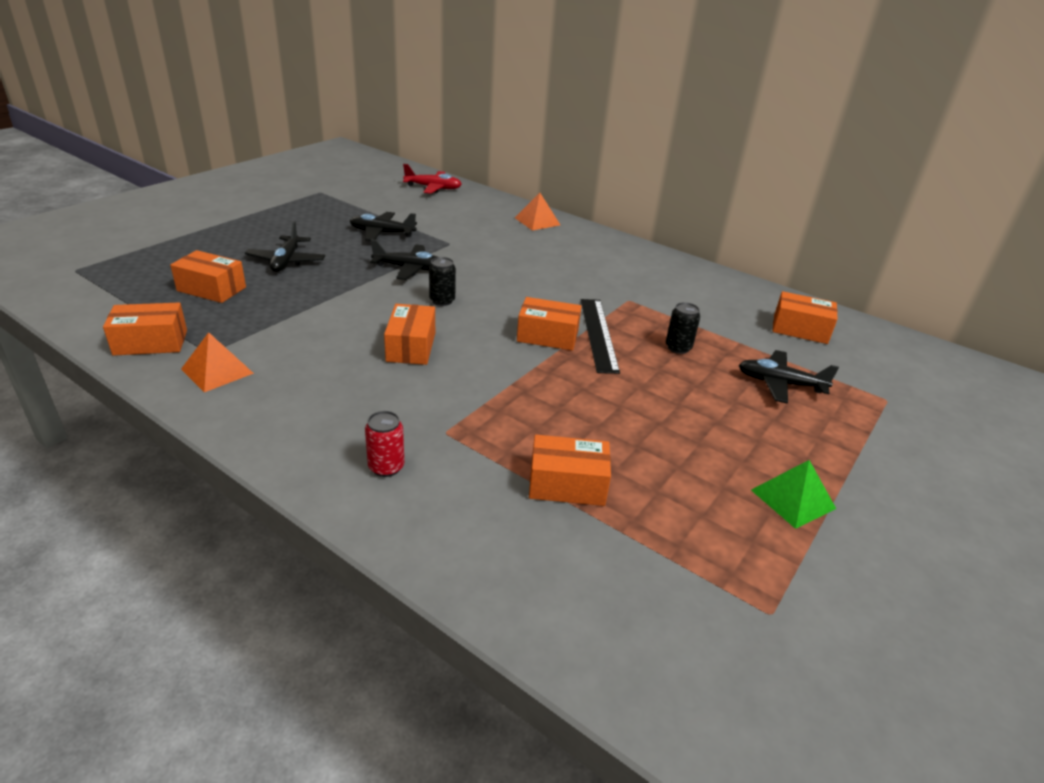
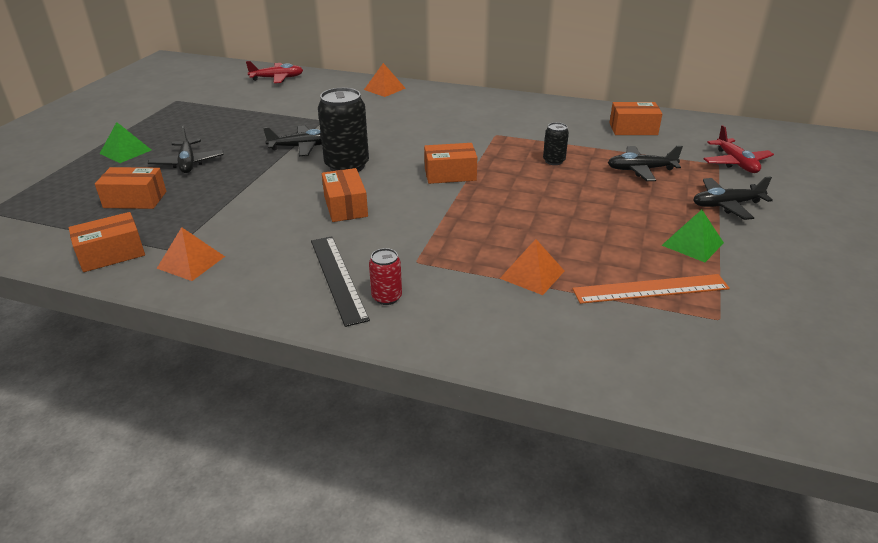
camera: 15 degrees left, 0 degrees up
(237, 236) = (125, 151): none -> green pyramid
(382, 233) = (257, 123): black plane -> black plane (726, 205)
(442, 300) = (347, 166): black can -> black can, size x1.97
(567, 484) = (532, 274): orange box -> orange pyramid
(598, 334) = (488, 164): black ruler -> black ruler (338, 278)
(703, 545) = (650, 289): none -> orange ruler
(912, 404) = (736, 163): none -> red plane

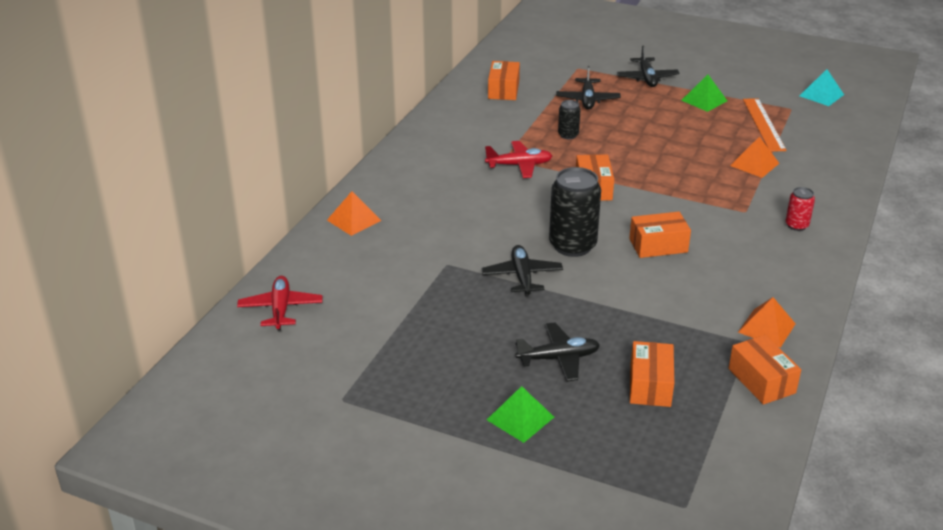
camera: 85 degrees left, 0 degrees up
(338, 278) = (776, 248): black ruler -> none
(736, 163) = (576, 61): red plane -> red plane (519, 165)
(793, 356) = (821, 95): none -> turquoise pyramid

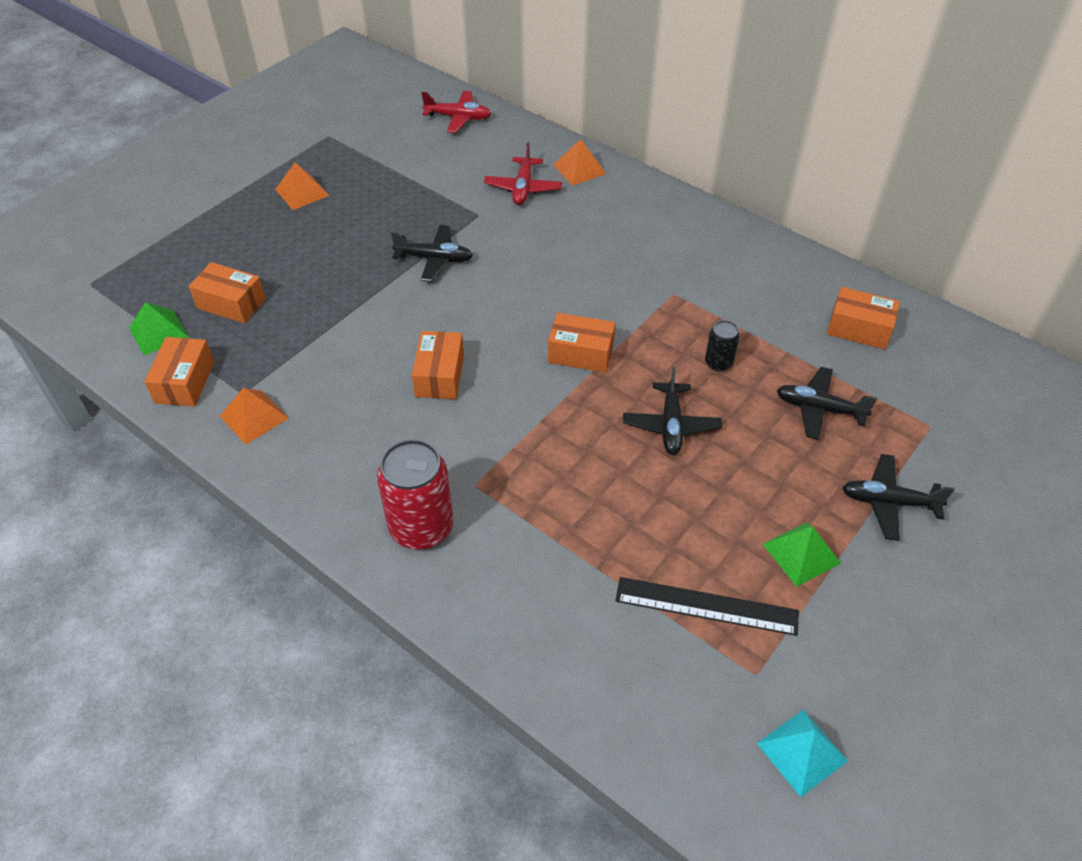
camera: 105 degrees right, 15 degrees up
(519, 165) = (652, 302): red plane -> red plane (523, 188)
(520, 418) = (246, 219): green pyramid -> green pyramid (158, 332)
(558, 358) = (303, 256): black plane -> black plane (671, 425)
(572, 245) = (470, 307): black can -> none
(754, 164) = (588, 542): orange pyramid -> orange pyramid (302, 192)
(761, 381) = (185, 382): orange box -> orange box turned 75 degrees counterclockwise
(763, 124) = (706, 606): orange ruler -> black ruler
(796, 225) = (421, 527): red can -> red can, size x1.97

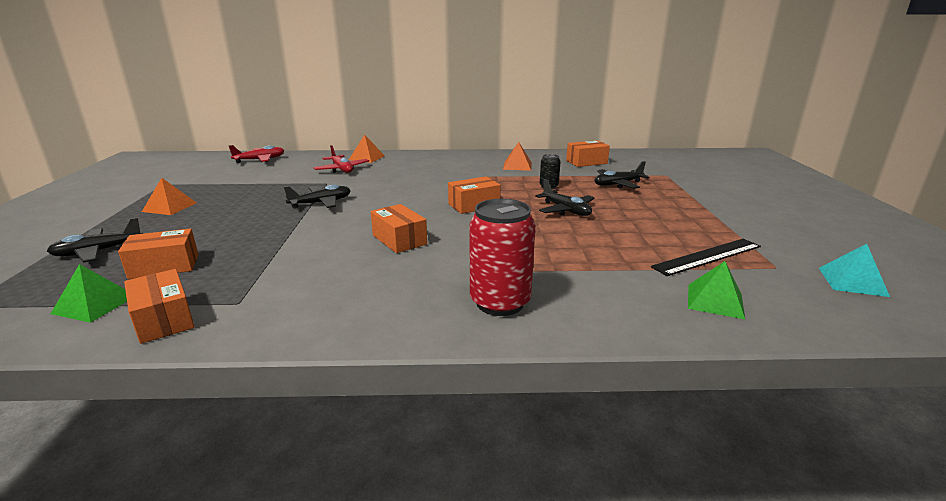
camera: 40 degrees left, 25 degrees down
(254, 417) = (268, 310): orange pyramid -> orange pyramid (517, 166)
(801, 553) = (703, 223): green pyramid -> green pyramid (715, 301)
(889, 502) = (698, 197): black plane -> black plane (98, 251)

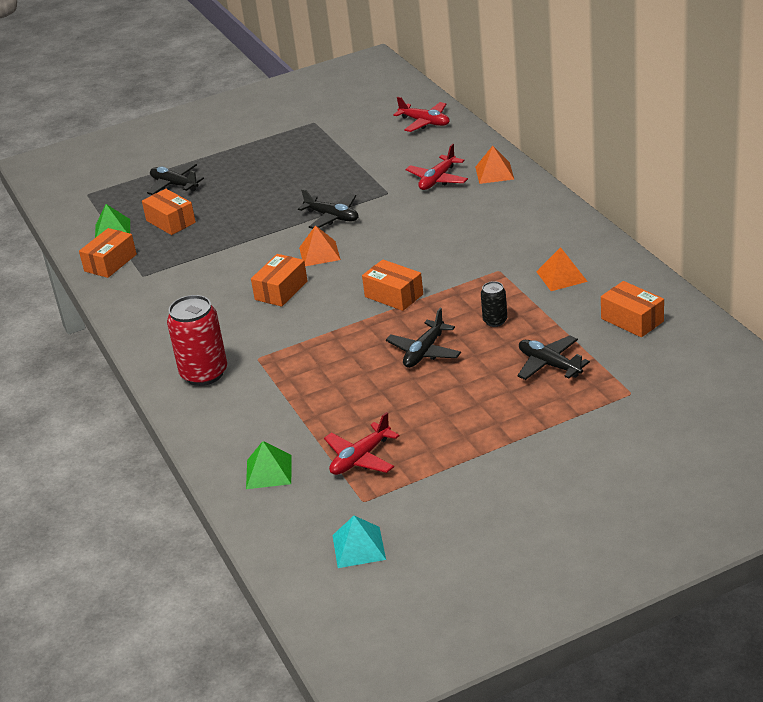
camera: 70 degrees right, 10 degrees up
(169, 207) = (267, 158): orange pyramid -> orange pyramid (319, 253)
(707, 256) = (360, 458): black ruler -> red plane

